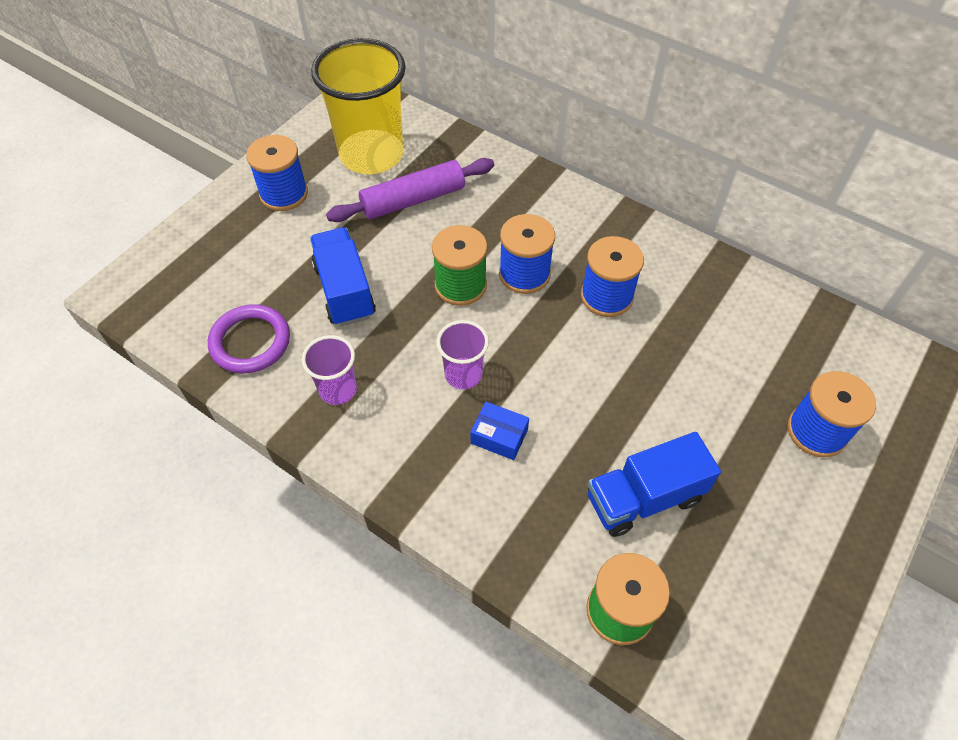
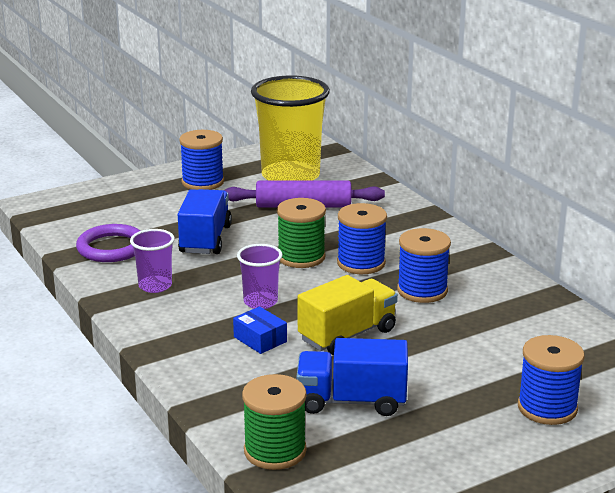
camera: 25 degrees right, 30 degrees down
(578, 394) = (347, 335): none -> yellow truck

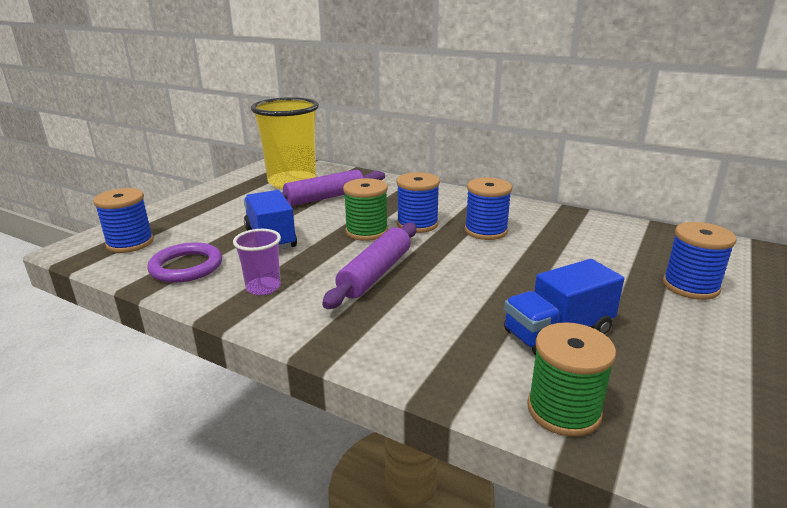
camera: 30 degrees left, 0 degrees up
(203, 182) = (223, 199): blue spool -> blue spool (130, 243)
(260, 302) = (375, 274): purple cup -> purple rolling pin
(260, 339) = (413, 305): blue box -> none
(347, 335) = (478, 278): yellow truck -> none

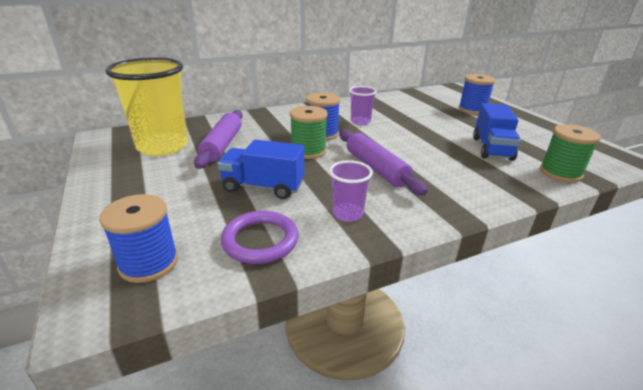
camera: 55 degrees left, 5 degrees up
(486, 231) = (360, 122): blue spool -> purple cup

